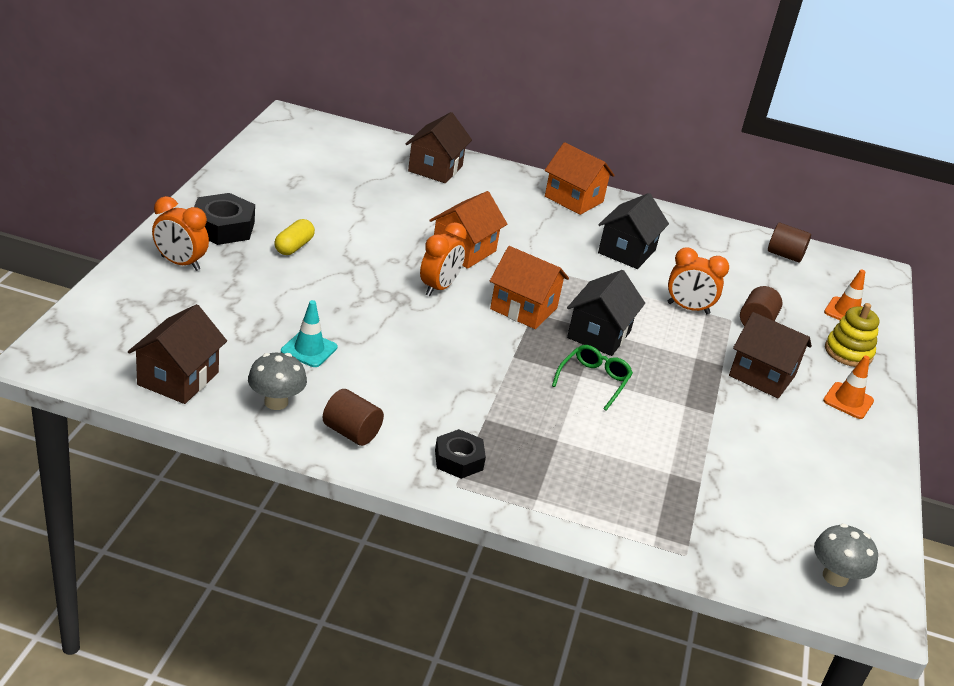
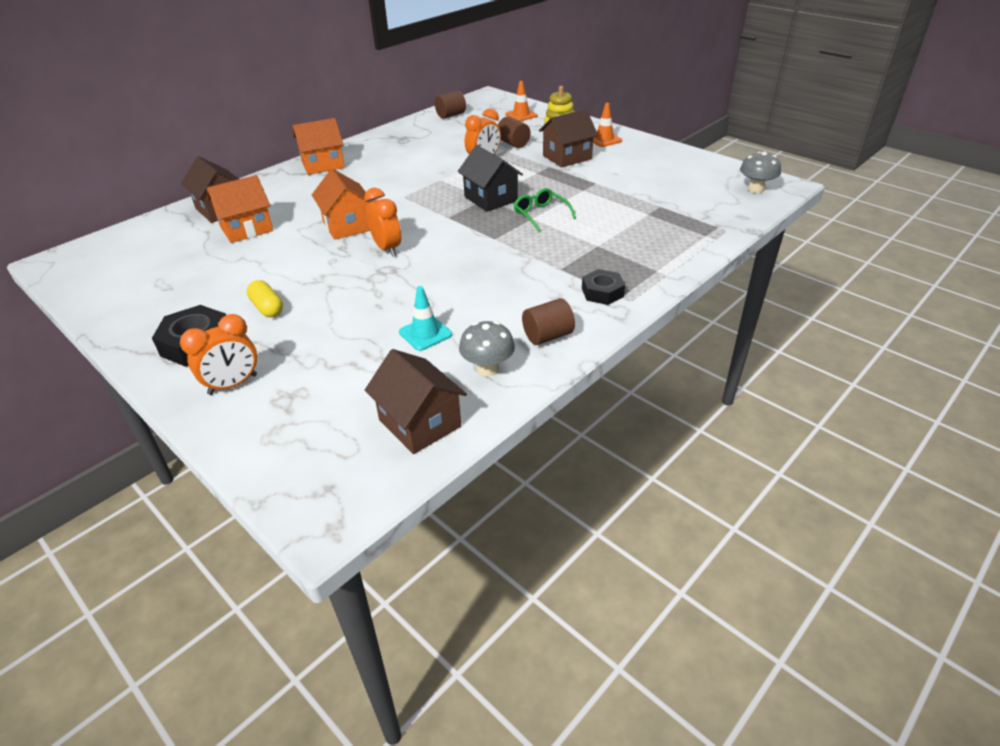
camera: 55 degrees left, 5 degrees up
(523, 309) = (441, 219): orange house -> orange house (246, 229)
(626, 251) = (404, 163): black house -> none

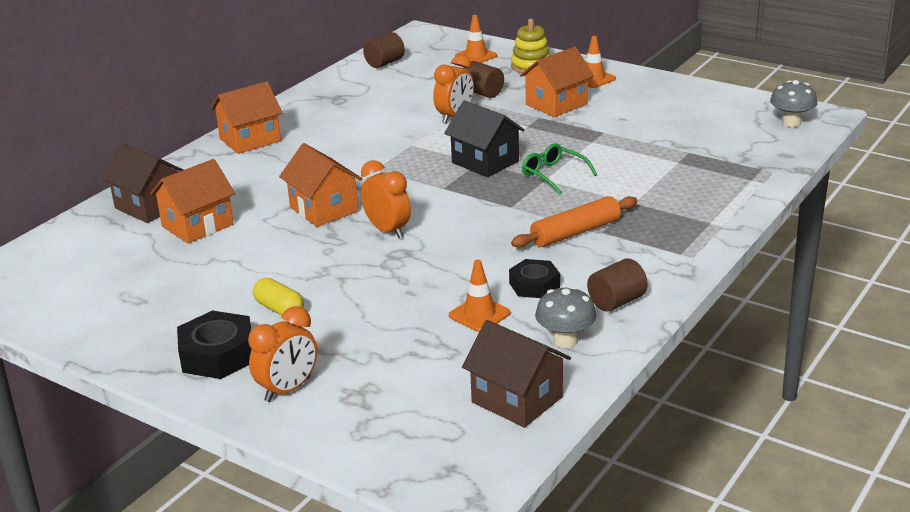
camera: 10 degrees left, 10 degrees down
(425, 333) = (479, 314): turquoise traffic cone -> orange traffic cone
(538, 267) = (575, 232): none -> orange rolling pin
(567, 157) = (556, 104): brown house -> orange house
(602, 292) = (658, 251): black nut -> black nut (534, 285)

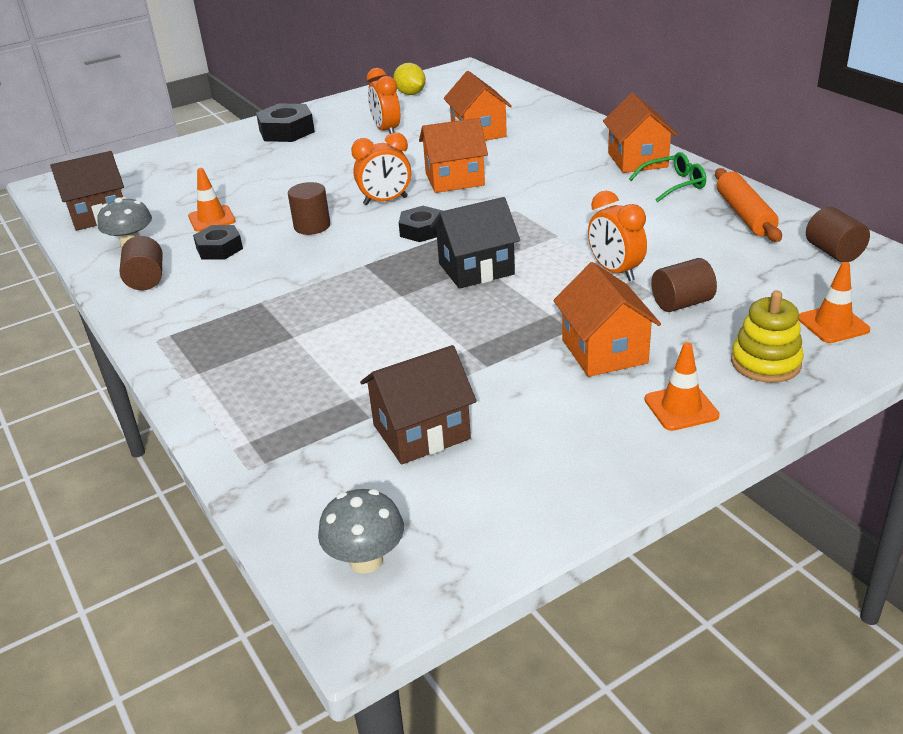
camera: 115 degrees right, 5 degrees up
(68, 301) = (410, 94): none -> yellow lemon
(149, 206) = (531, 118): brown house -> brown house (421, 432)
(279, 309) = (317, 152): yellow capsule -> none
(288, 389) = (219, 148): orange clock -> orange clock (386, 131)
(436, 198) = (422, 230): none -> black nut
(460, 252) = (312, 226): none -> brown cylinder
(553, 174) = (407, 303): green glasses -> green glasses (674, 184)
(575, 232) = (277, 287): orange rolling pin -> orange rolling pin (745, 214)

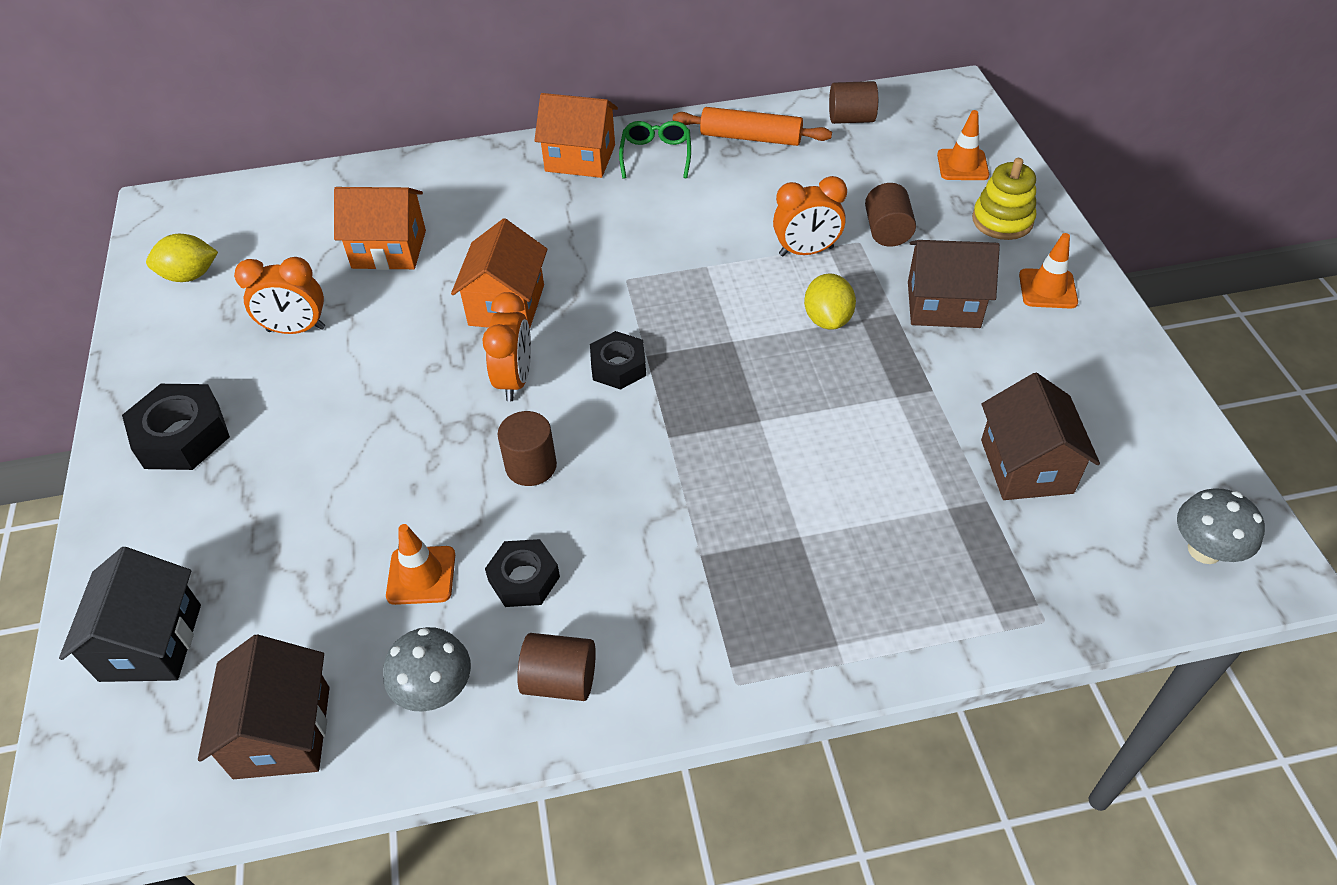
camera: 70 degrees left, 15 degrees up
(476, 269) = (739, 346): black house -> black house (151, 642)
(537, 299) = (827, 319): none -> yellow lemon
(604, 351) = (943, 304): orange house -> brown house

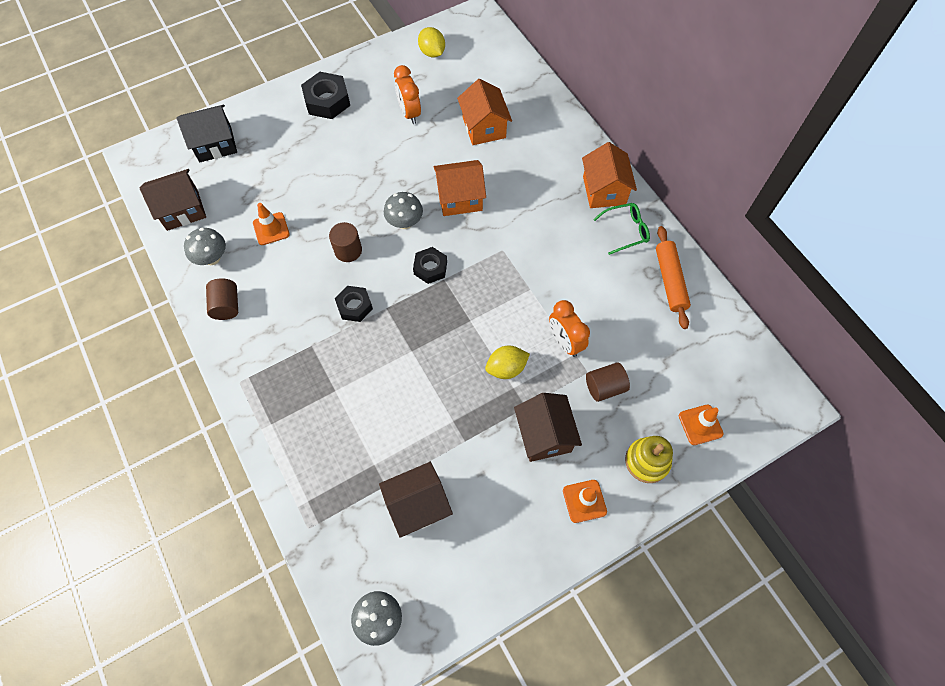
camera: 70 degrees right, 15 degrees up
(515, 380) = (405, 222): orange clock -> grey mushroom
(524, 579) = (279, 271): black nut -> black nut (354, 306)
(851, 119) = (721, 339): brown cylinder -> none

